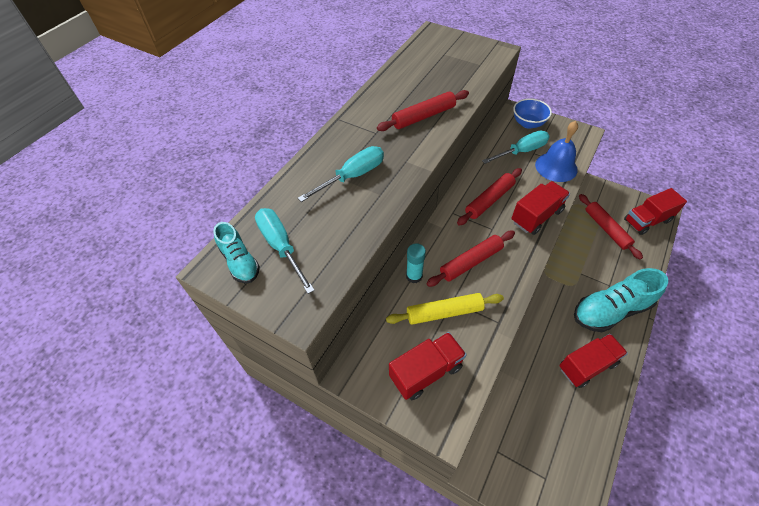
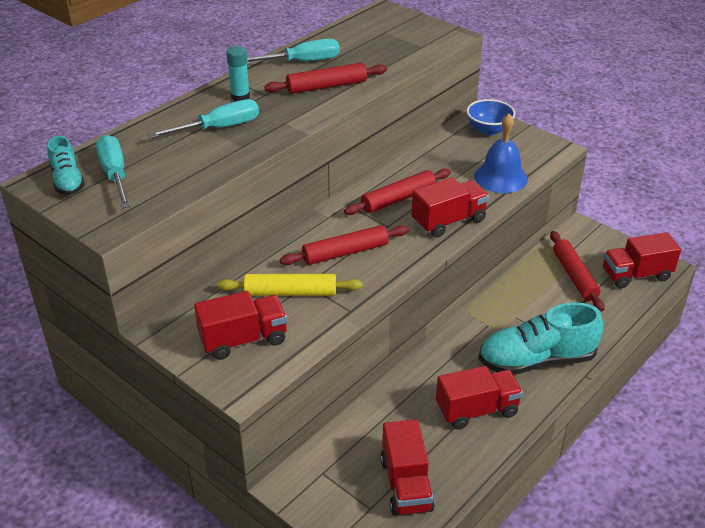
camera: 10 degrees right, 15 degrees down
(414, 276) = (271, 256): turquoise glue stick -> turquoise glue stick (240, 97)
(521, 151) = (465, 157): turquoise screwdriver -> turquoise screwdriver (302, 62)
(563, 449) = (406, 485): none -> red truck

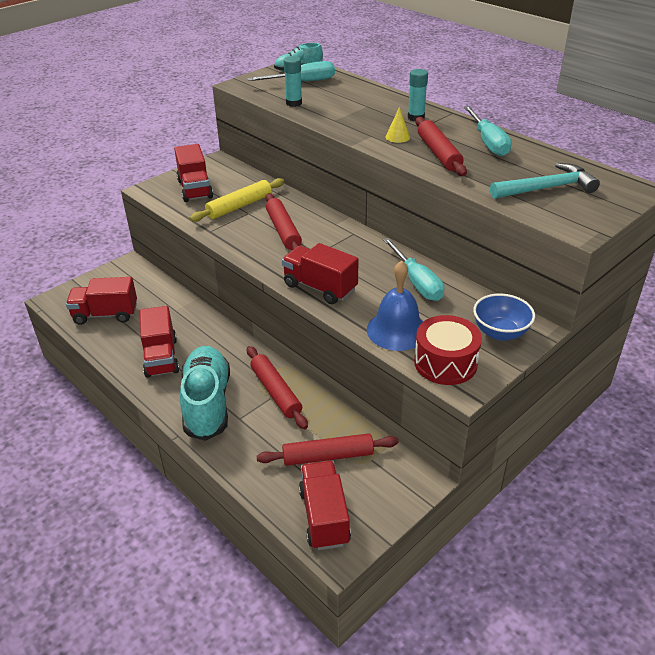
camera: 95 degrees right, 0 degrees up
(187, 177) = (294, 103): none -> turquoise glue stick
(219, 128) = (364, 111): turquoise screwdriver -> turquoise screwdriver (417, 282)
(289, 107) = (397, 137): none -> yellow cone
(290, 293) = (239, 206): yellow rolling pin -> yellow rolling pin turned 45 degrees clockwise
(389, 42) = (547, 188): none -> turquoise hammer
(398, 198) = (360, 261): red rolling pin -> red rolling pin (276, 392)
(448, 221) = (320, 287): red truck -> red truck turned 150 degrees clockwise
(534, 155) = (445, 363): none -> red drum

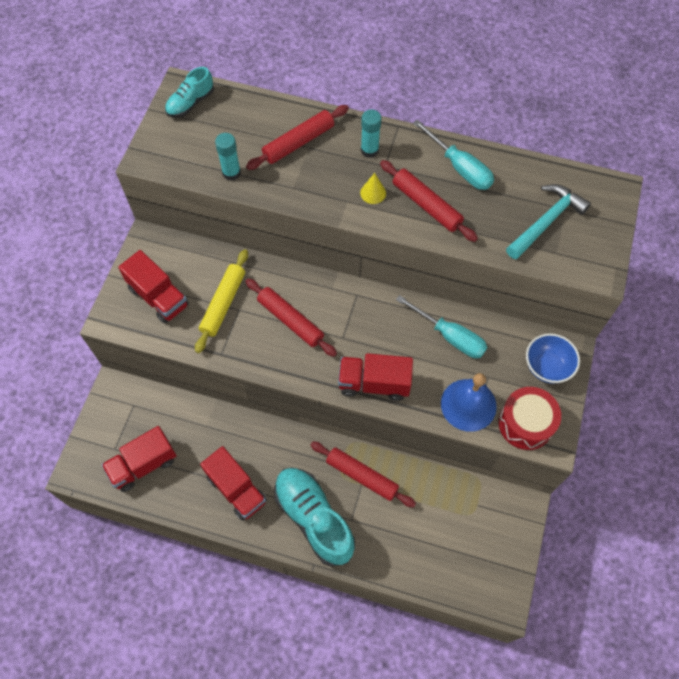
camera: 30 degrees left, 25 degrees up
(303, 82) = (212, 126): turquoise screwdriver -> none
(324, 517) = (476, 578): red truck -> none
(328, 456) = (444, 519): red rolling pin -> red rolling pin (298, 142)

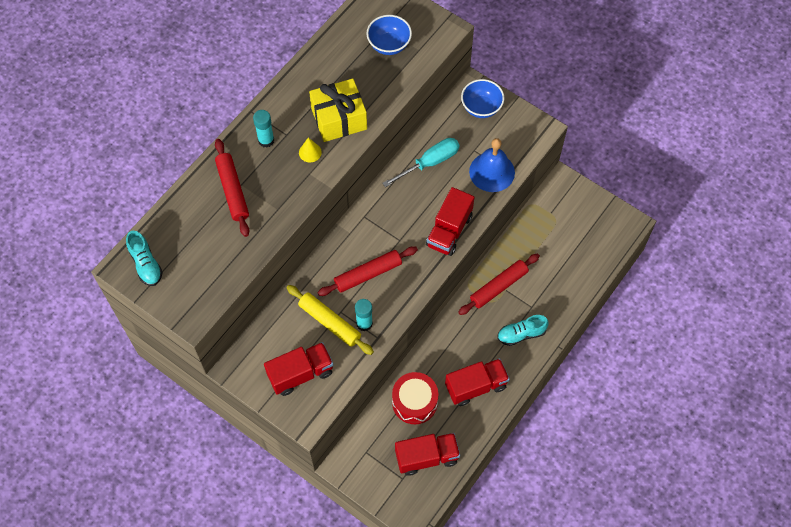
camera: 70 degrees left, 0 degrees up
(143, 465) = (426, 457): red truck -> red truck turned 90 degrees counterclockwise
(231, 173) = (240, 252): turquoise glue stick -> turquoise glue stick (364, 323)
(314, 518) = (521, 334): turquoise shoe -> turquoise shoe, size x0.54
(426, 205) = (339, 119): red rolling pin -> yellow gift
(459, 167) = (313, 83): turquoise screwdriver -> none
(525, 423) = (520, 140): red drum -> red drum (414, 402)
(546, 221) = (389, 45): turquoise hammer -> blue bowl

